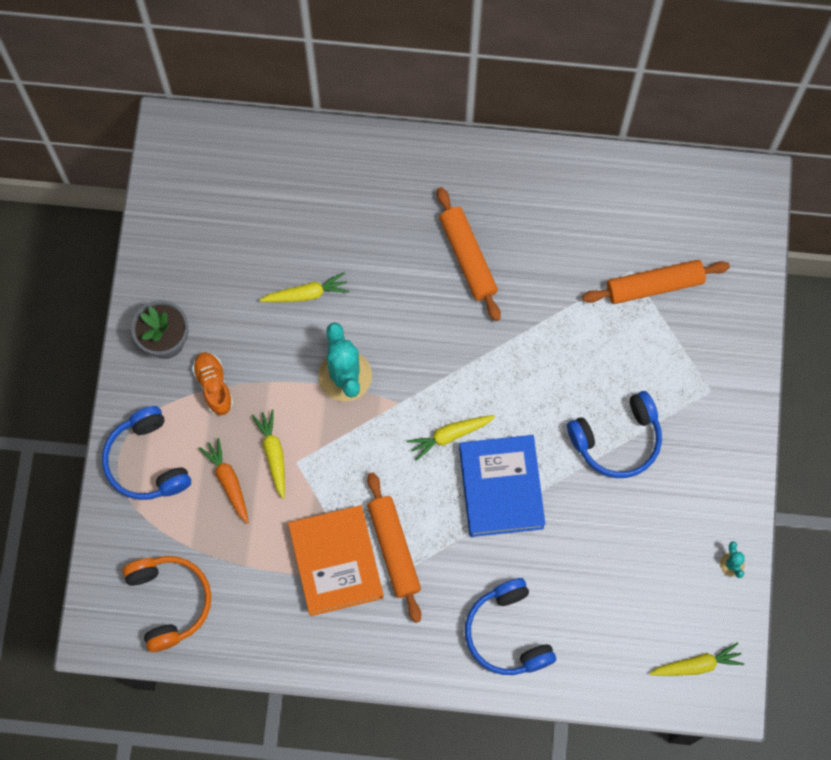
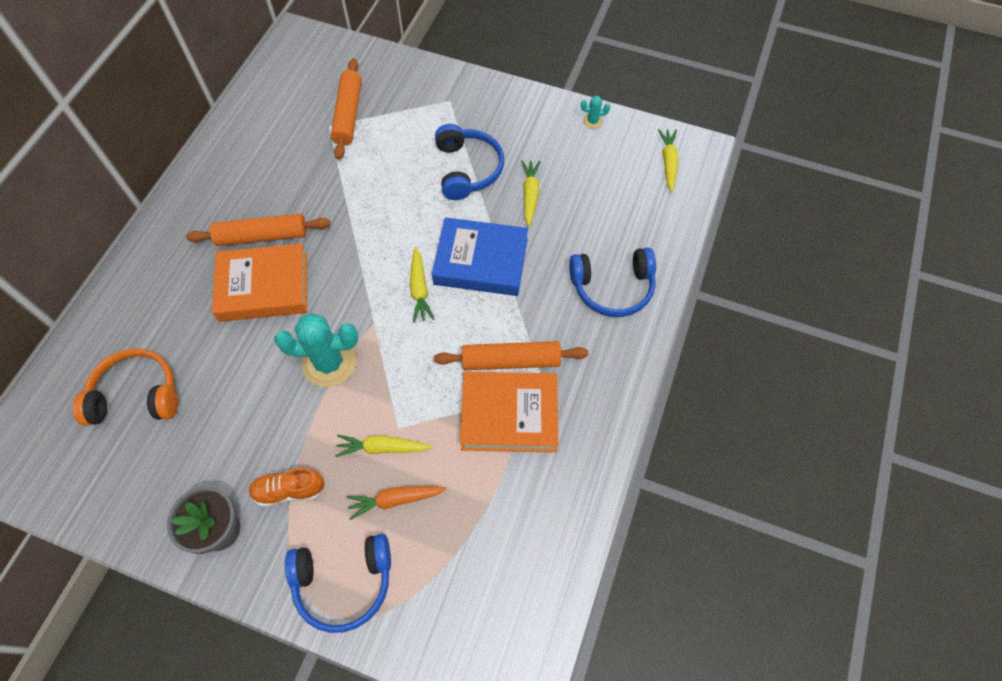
camera: 75 degrees left, 10 degrees down
(169, 601) = (505, 594): orange headphones -> orange headphones (136, 395)
(306, 294) = (233, 378): yellow carrot -> yellow carrot (530, 195)
(409, 283) = (264, 287): none -> orange book

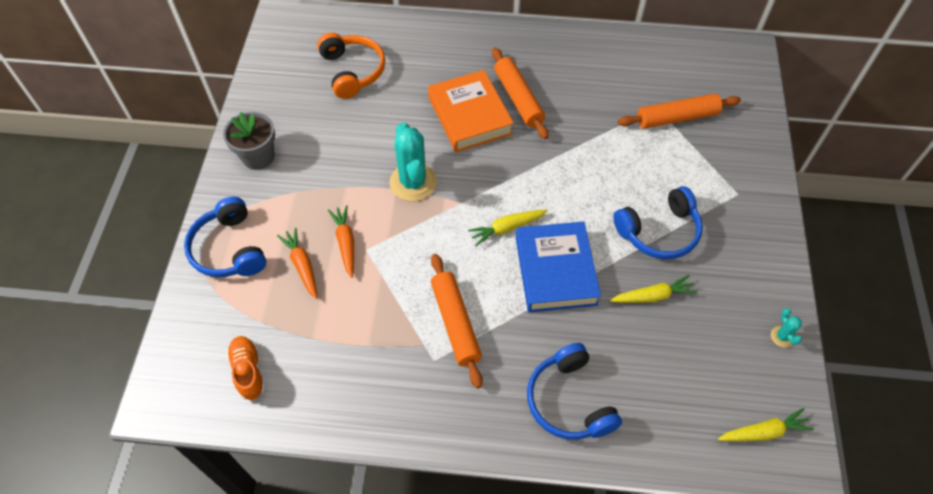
camera: 75 degrees right, 5 degrees down
(289, 490) = (296, 190): orange shoe -> orange shoe (248, 371)
(382, 448) = (345, 243): yellow carrot -> orange carrot
(509, 415) = (399, 335): orange book -> none

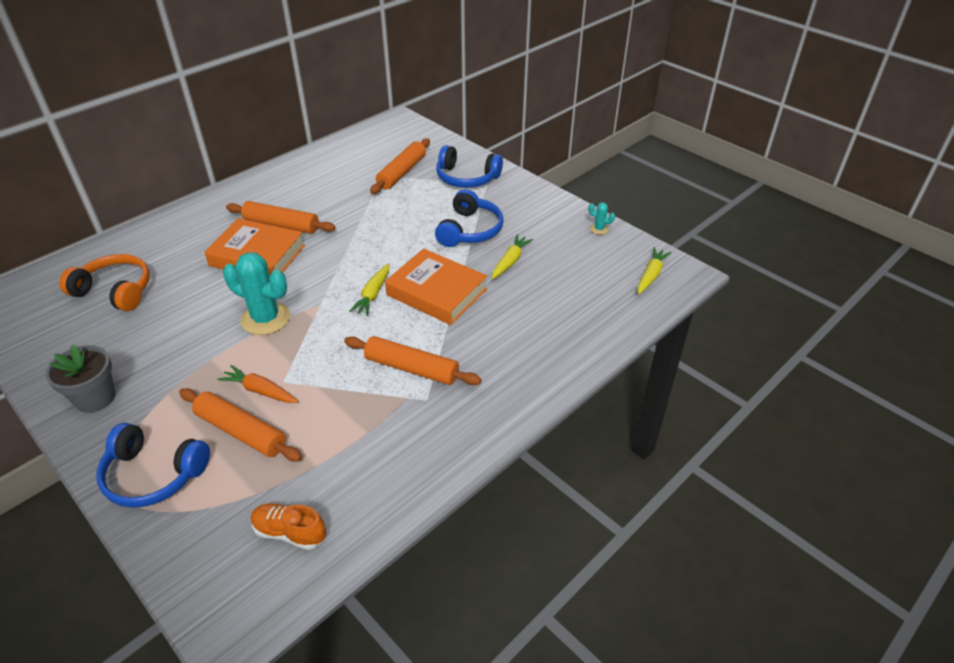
camera: 50 degrees left, 15 degrees down
(302, 265) = (241, 432): orange carrot -> orange rolling pin
(555, 271) = (436, 292): blue book -> orange book
(569, 401) = (539, 347): blue headphones -> blue headphones (466, 178)

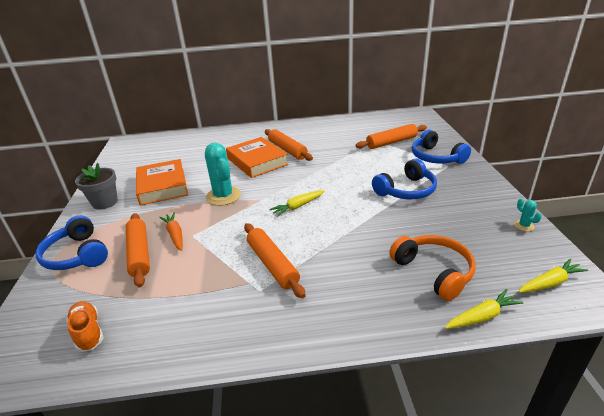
camera: 40 degrees right, 10 degrees down
(115, 291) = (173, 155): orange headphones -> orange headphones (434, 271)
(436, 292) = (341, 221): orange book -> orange book (162, 186)
(510, 261) = (418, 222): yellow carrot -> yellow carrot (482, 316)

